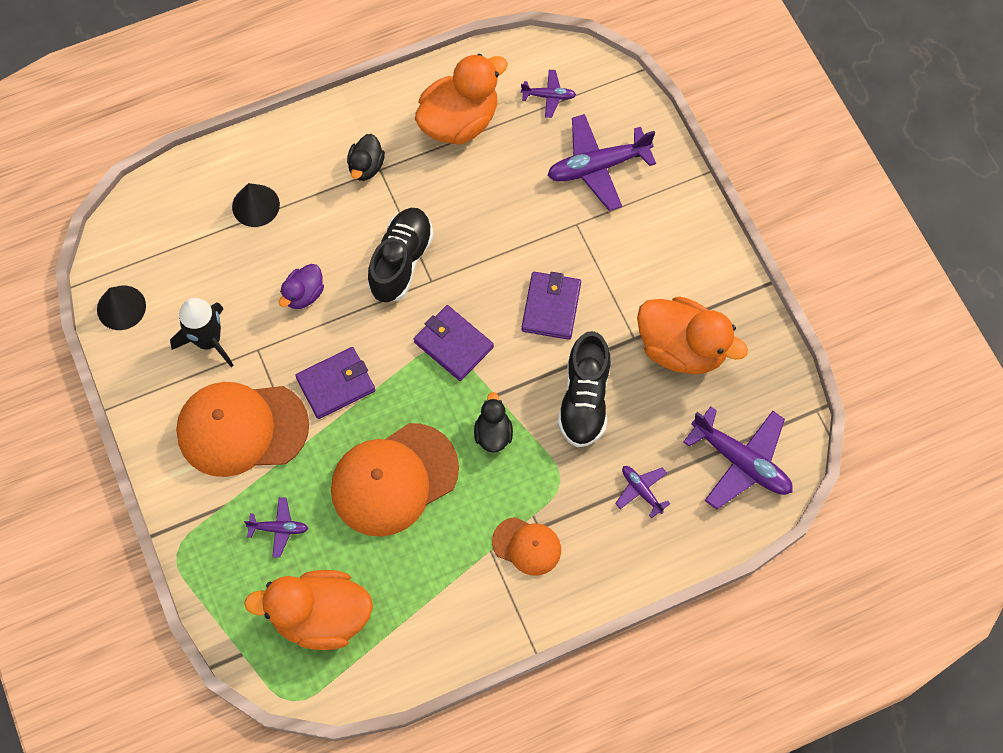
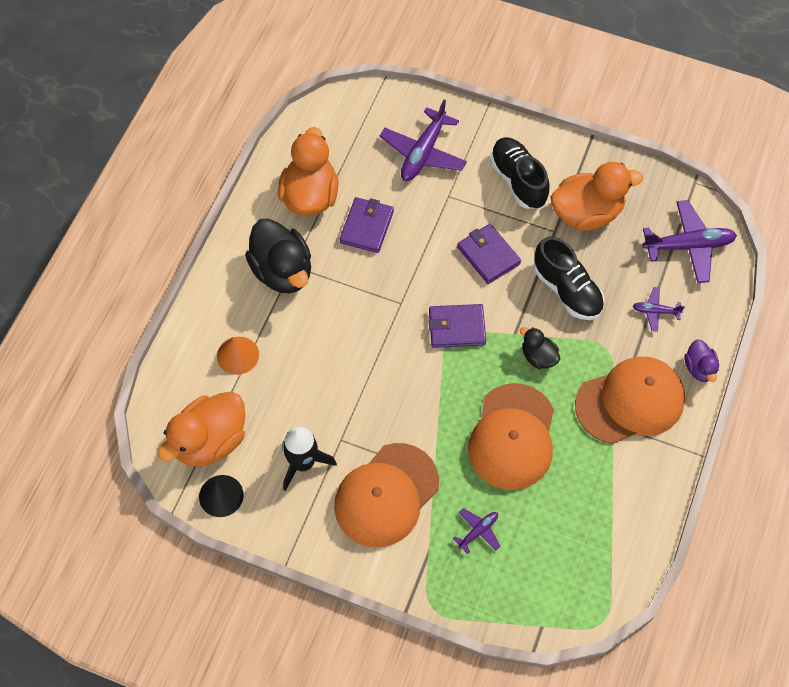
camera: 45 degrees left, 5 degrees down
(255, 205) = (238, 355): black cone -> orange cone
(304, 294) = (331, 381): purple duck -> purple duck (699, 368)
(321, 616) = (562, 557): orange duck -> orange duck (210, 441)
(336, 384) = (413, 415): purple wallet -> purple wallet (367, 227)
(366, 167) = (282, 271): black duck -> black duck, size x1.94
(401, 262) = (369, 308): black shoe -> black shoe (518, 180)
(527, 546) = (630, 401): orange cap -> orange cap, size x1.91
(549, 96) = (347, 137): purple plane -> none

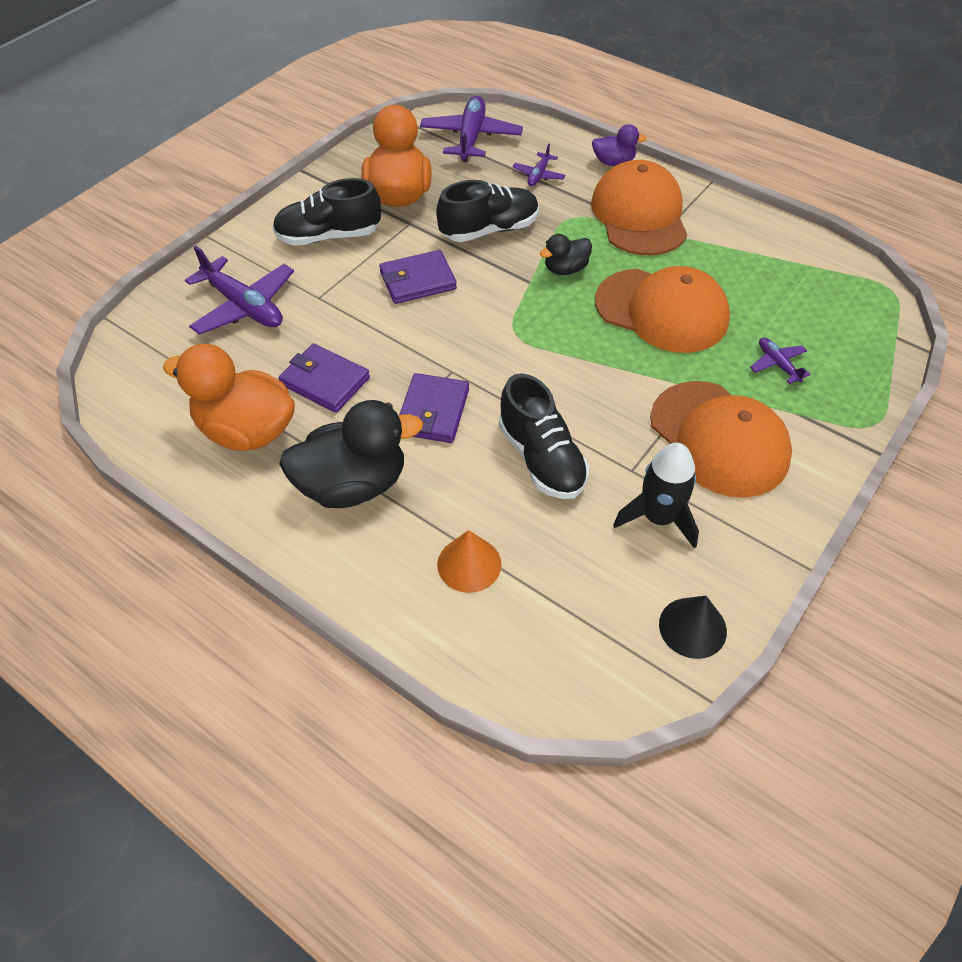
camera: 75 degrees left, 10 degrees down
(210, 441) = (601, 626): orange duck -> none
(335, 379) = (541, 458): none -> black shoe
(457, 327) = (505, 327): purple wallet -> purple wallet (433, 411)

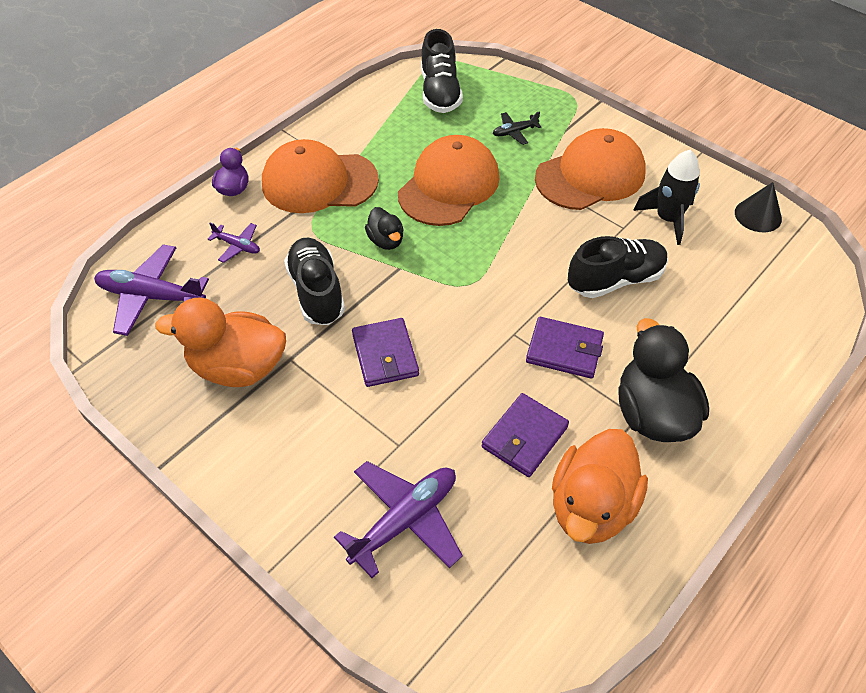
camera: 85 degrees left, 0 degrees up
(328, 236) = (296, 436): black shoe -> black shoe (440, 92)
(469, 564) = (725, 334): orange cone -> none
(777, 364) = (514, 132): purple plane -> black plane

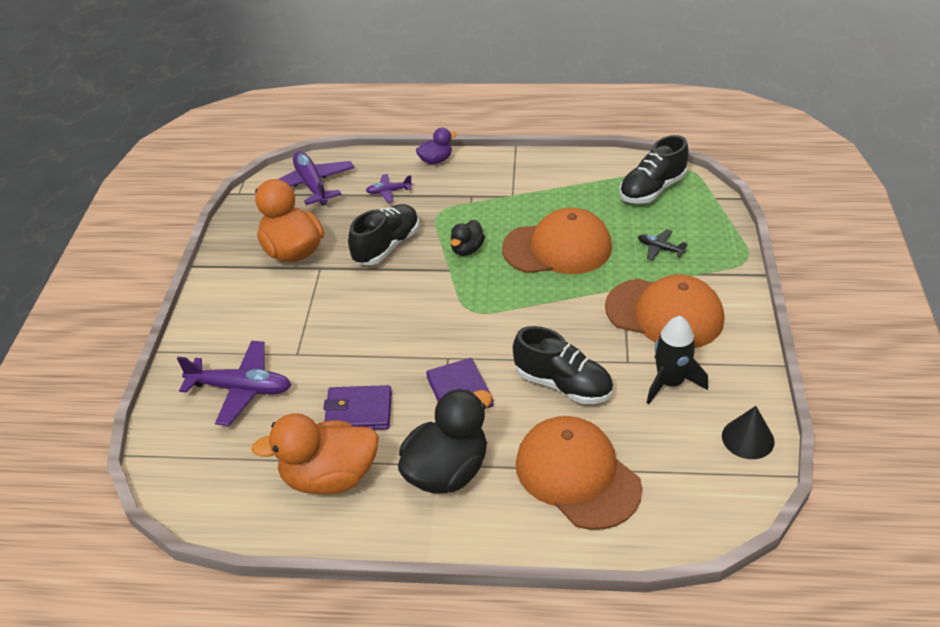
camera: 55 degrees right, 10 degrees down
(237, 246) = (388, 192): purple plane -> purple plane turned 90 degrees clockwise
(319, 182) = (486, 190): orange cap -> orange cap (577, 475)
(385, 355) = (364, 306): purple wallet -> none

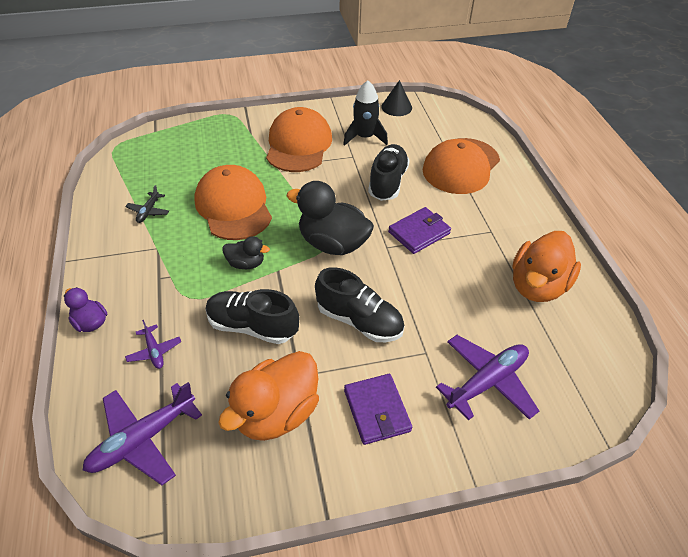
camera: 110 degrees left, 5 degrees up
(241, 389) = (487, 382): purple plane -> purple plane turned 60 degrees clockwise
(329, 477) = (537, 286): orange duck -> orange duck turned 60 degrees clockwise
(359, 411) = (468, 287): purple wallet -> purple wallet (377, 410)
(447, 472) = (493, 224): black duck -> black duck (332, 244)
(652, 189) = (144, 163): black shoe -> black shoe (359, 321)
(660, 249) = (224, 153): black plane -> black plane (148, 211)

